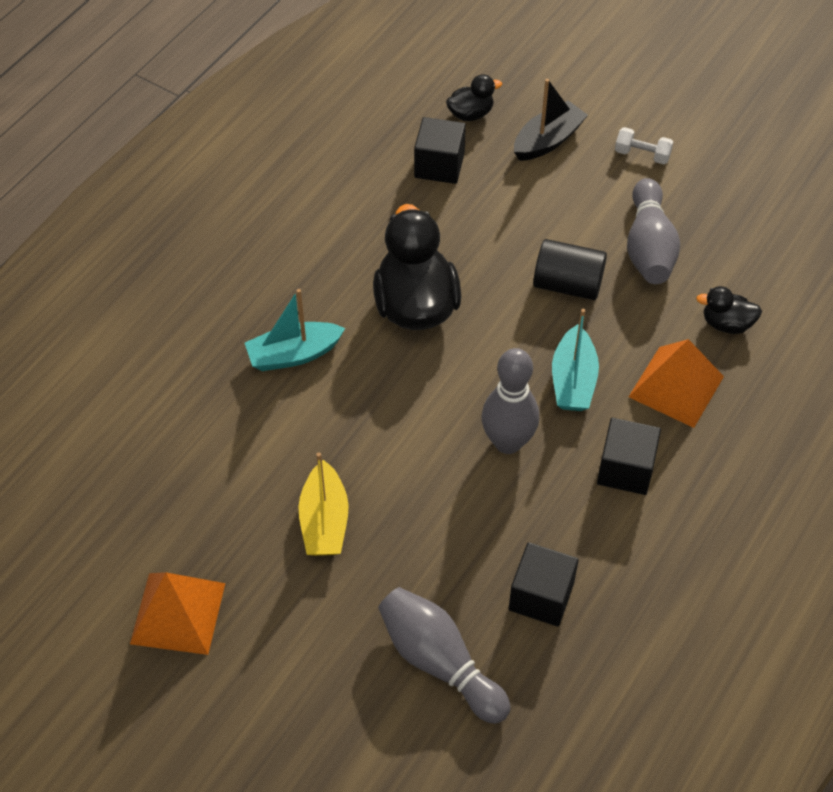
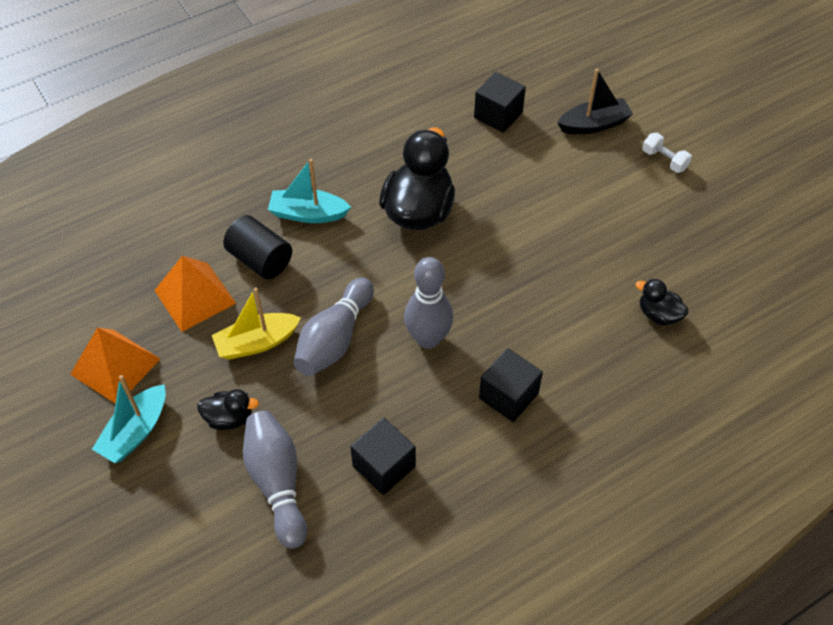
camera: 25 degrees right, 0 degrees up
(324, 521) = (257, 343): yellow boat -> yellow boat turned 45 degrees clockwise
(471, 114) = (545, 85): black duck -> black duck (229, 418)
(567, 284) = (545, 237): black cylinder -> black cylinder (260, 260)
(573, 380) = (507, 311): turquoise boat -> turquoise boat (135, 432)
(648, 247) = (628, 232): grey bowling pin -> grey bowling pin (334, 339)
(676, 386) = (587, 348): orange pyramid -> orange pyramid (195, 296)

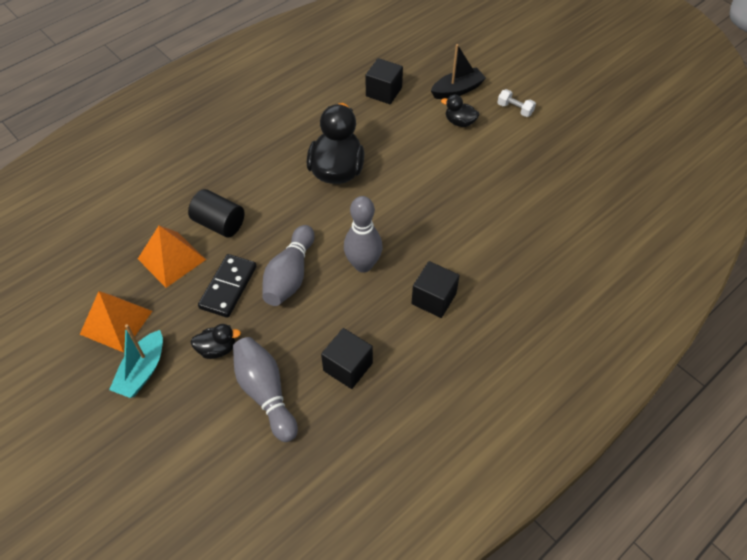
camera: 10 degrees left, 0 degrees up
(257, 343) = (228, 287): yellow boat -> black domino
(308, 214) = (250, 184): turquoise boat -> none
(658, 314) = (534, 222): black duck -> black duck (459, 122)

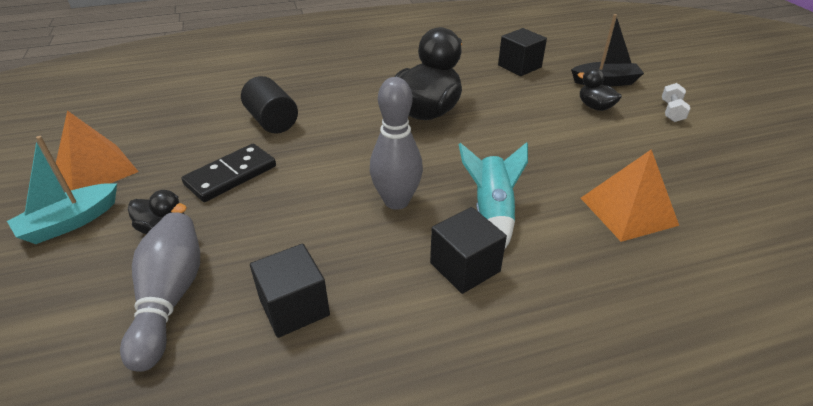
camera: 25 degrees right, 15 degrees down
(171, 259) = (200, 135): orange pyramid -> orange pyramid (628, 211)
(290, 275) = (304, 185): grey bowling pin -> none
(430, 250) = (492, 212): none -> turquoise rocket
(515, 109) = (671, 111): white dumbbell -> white dumbbell turned 45 degrees clockwise

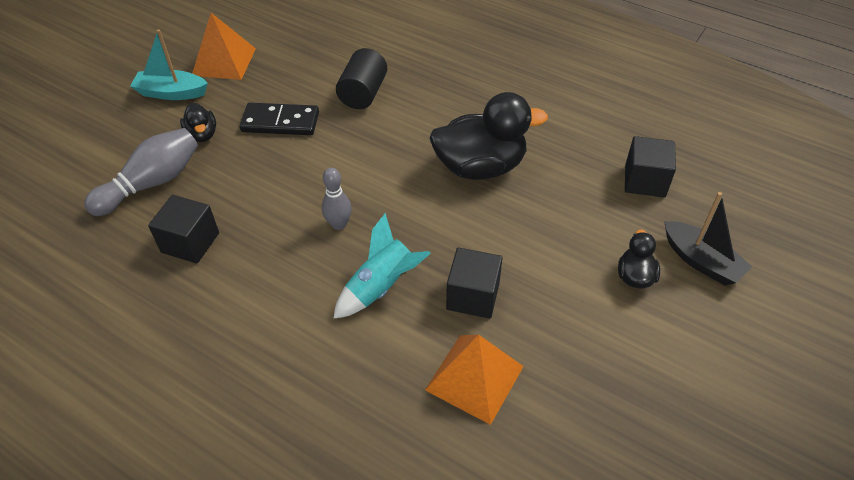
camera: 50 degrees right, 10 degrees up
(396, 201) = (339, 224): grey bowling pin -> grey bowling pin, size x0.61
(465, 267) = (302, 306): black cube -> black cube (473, 296)
(671, 111) = (705, 344): white dumbbell -> none

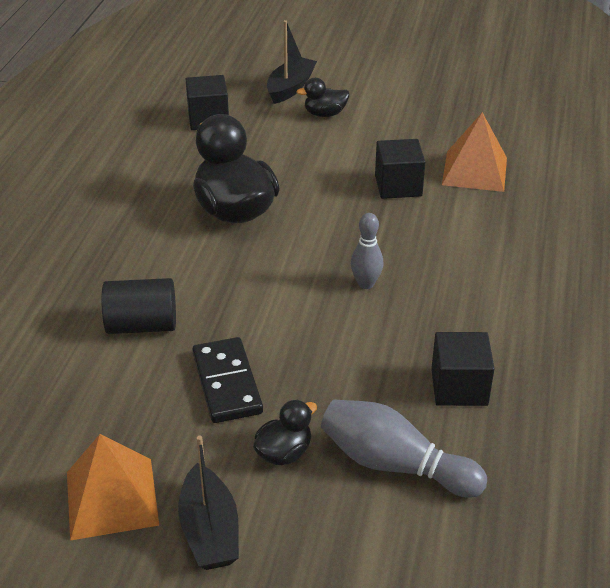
camera: 110 degrees left, 10 degrees down
(171, 93) = (209, 531): turquoise boat -> black boat
(381, 287) = (423, 236): turquoise rocket -> none

